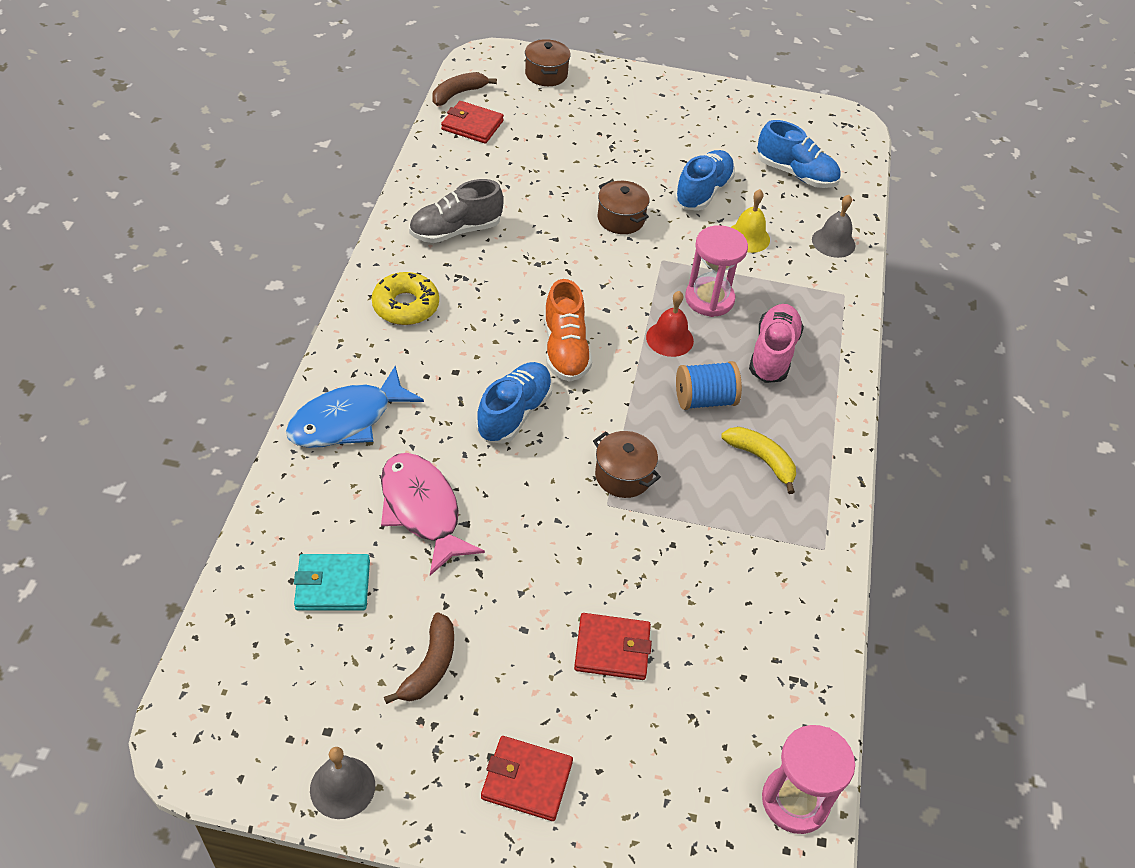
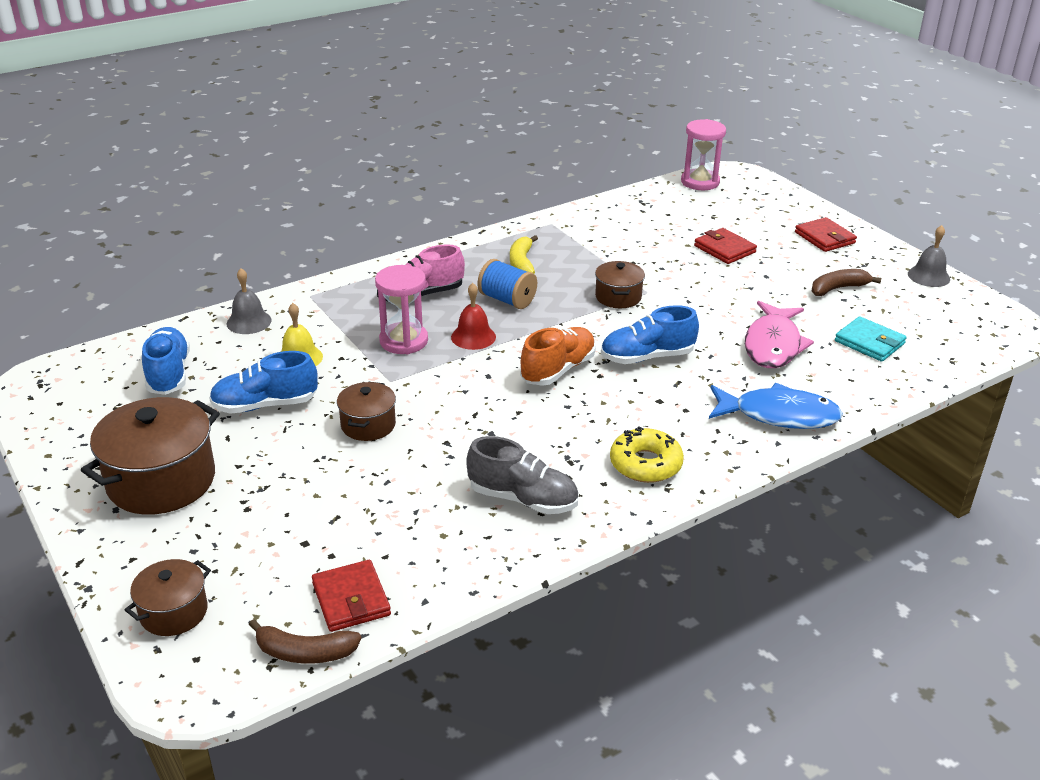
camera: 130 degrees left, 15 degrees down
(668, 118) = (161, 481): none -> brown pot

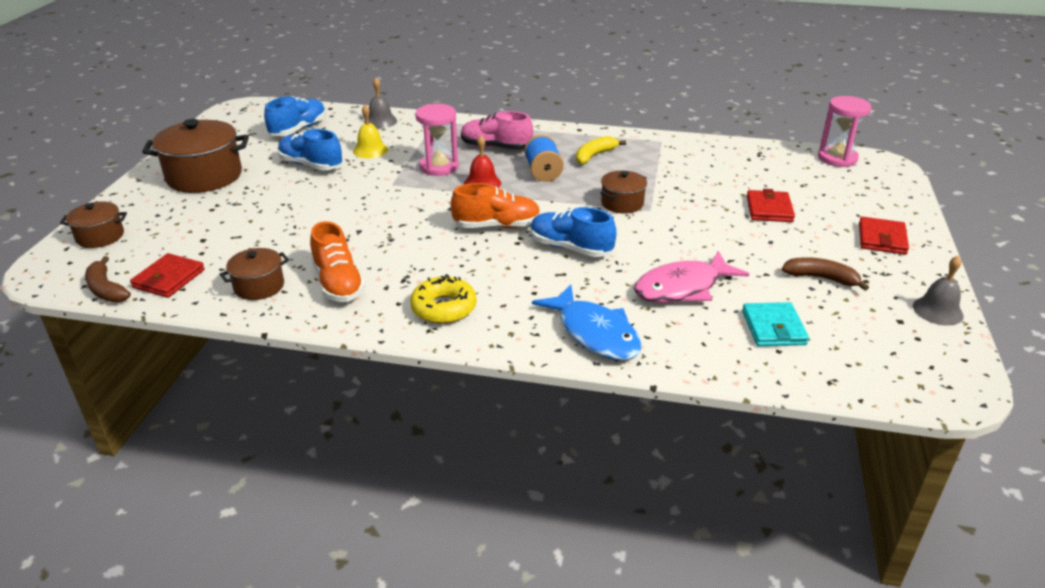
camera: 45 degrees right, 0 degrees up
(368, 425) = (338, 200): brown pot -> brown pot (259, 286)
(523, 499) = (338, 283): grey shoe -> orange shoe

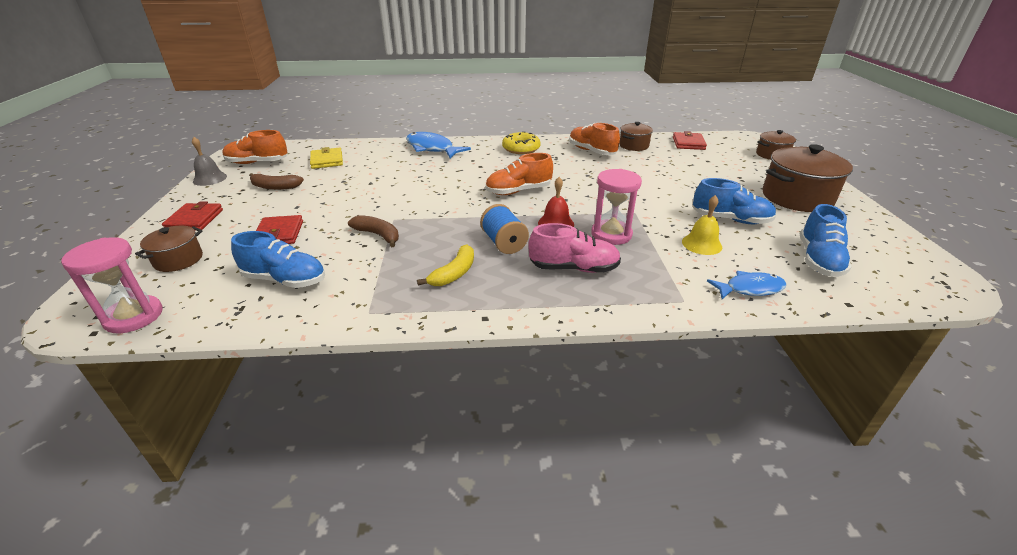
camera: 165 degrees right, 0 degrees up
(106, 289) = (710, 136): brown banana -> brown banana (378, 235)
(380, 121) = (750, 289): grey bell -> blue fish
(570, 248) = (456, 184): blue shoe -> blue shoe (285, 280)
(622, 203) = (419, 221): brown pot -> brown pot (178, 260)
(682, 288) = (377, 172): pink fish -> none
(773, 328) = (327, 160): turquoise wallet -> yellow wallet
(893, 340) = (257, 162): none -> orange shoe

